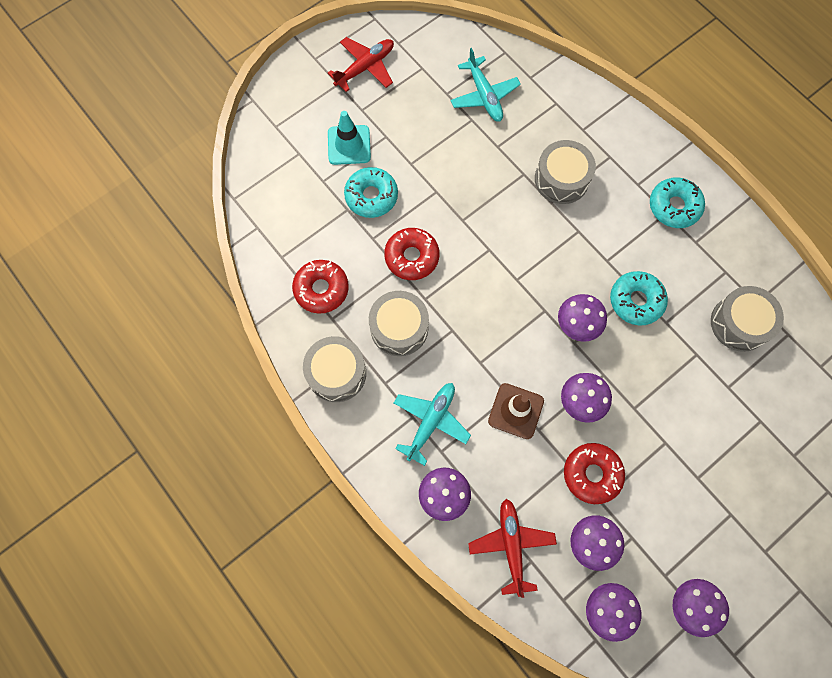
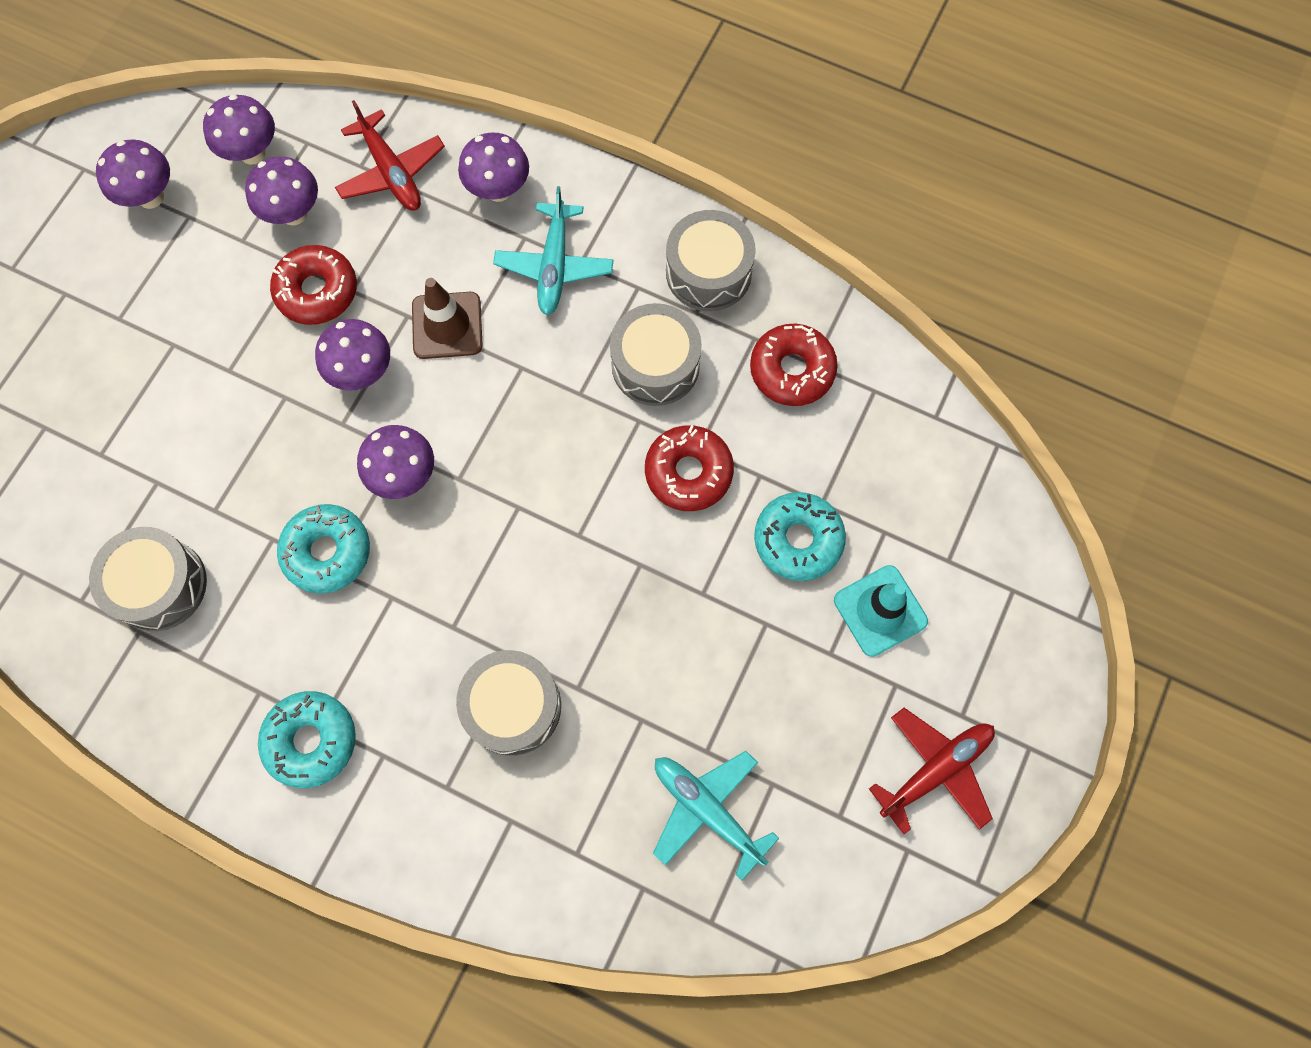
camera: 155 degrees right, 0 degrees up
(365, 67) = (935, 770): red plane -> red plane turned 150 degrees counterclockwise

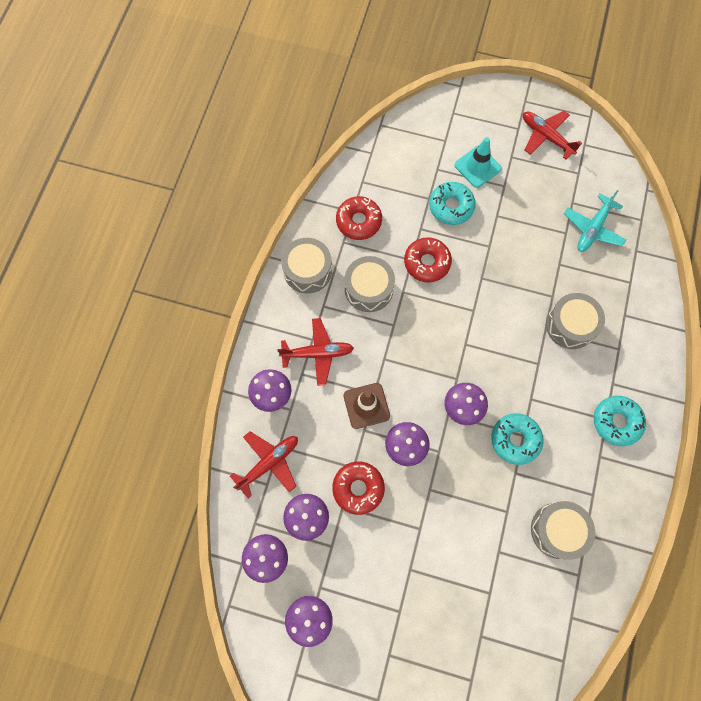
camera: 100 degrees left, 0 degrees up
(554, 266) = (318, 353): turquoise plane -> red plane

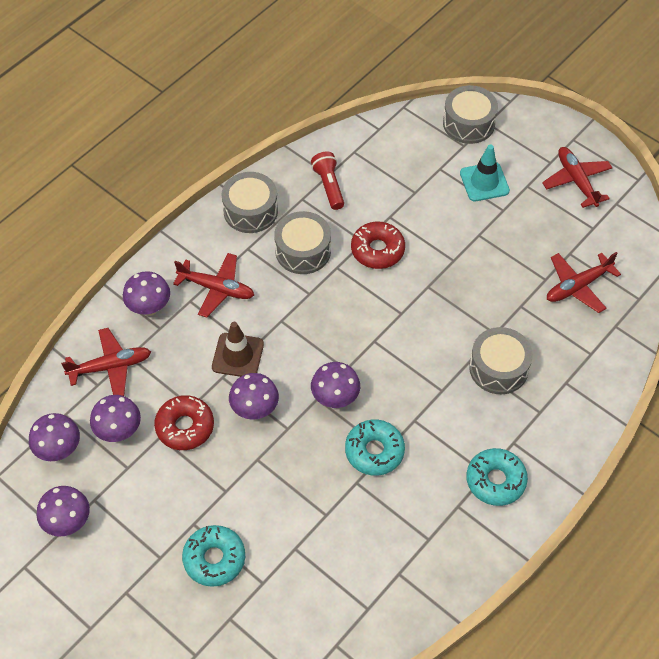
camera: 25 degrees right, 15 degrees down
(358, 221) = (329, 186): red donut -> red flashlight
(451, 207) = (433, 208): turquoise donut -> turquoise donut (214, 559)
(558, 530) = (370, 556): grey drum -> grey drum (468, 123)
(592, 228) = (577, 286): turquoise plane -> red plane

